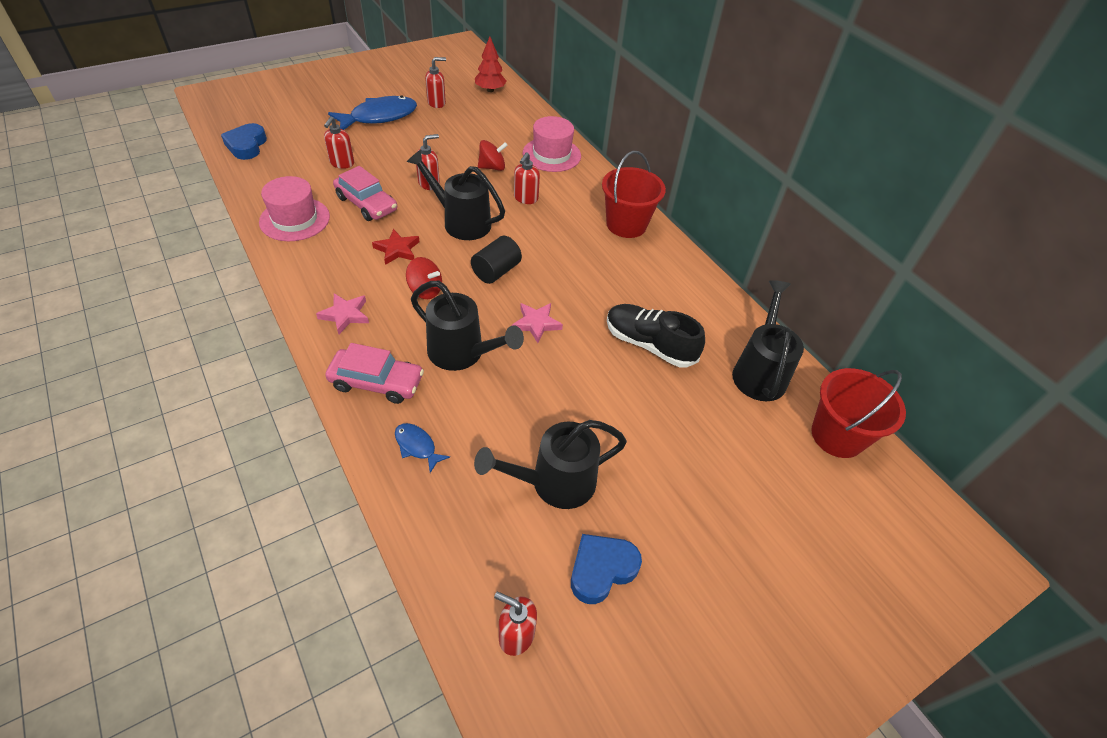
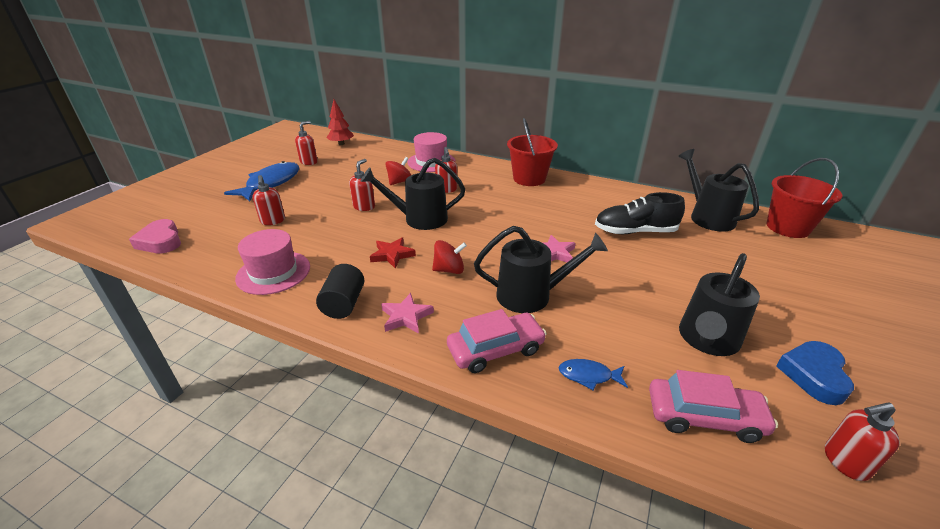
camera: 30 degrees left, 15 degrees down
(246, 145) = (161, 241): blue heart -> pink heart
(366, 204) = (328, 237): pink car -> pink car (704, 417)
(496, 271) = (484, 236): black cylinder -> black cylinder (344, 304)

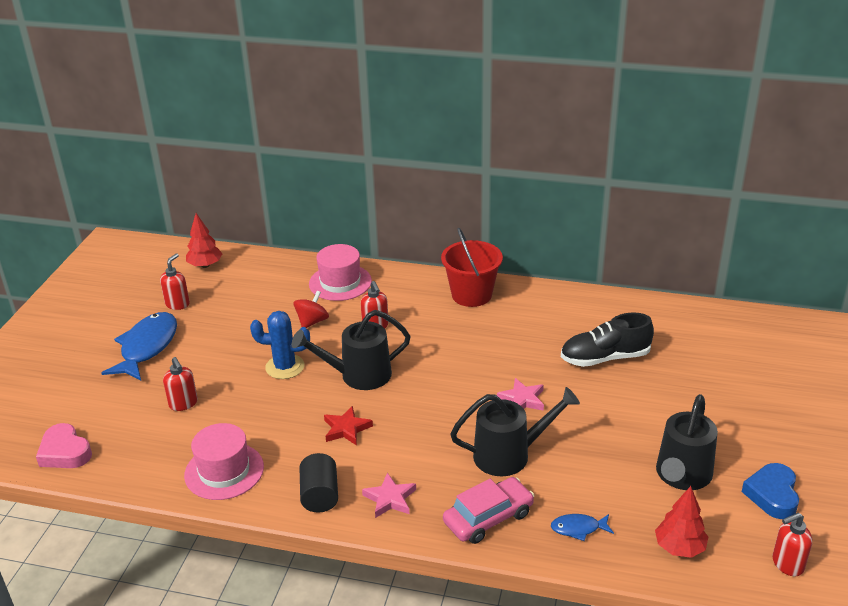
camera: 10 degrees left, 0 degrees up
(364, 207) = (285, 367): red soap dispenser -> blue cactus
(449, 270) = (416, 438): red spinning top -> none
(704, 417) = (679, 547): pink car -> red tree
(707, 216) = (682, 325): black watering can -> none
(787, 227) = (766, 328): red bucket -> none

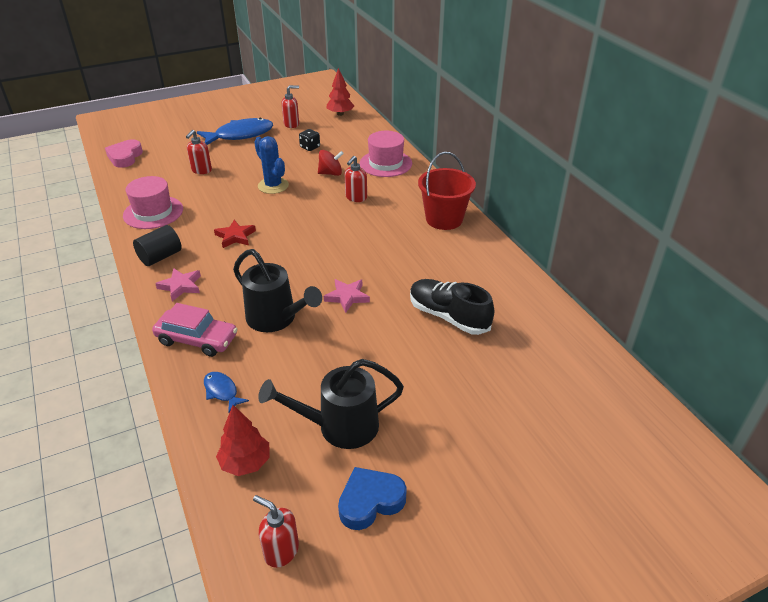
camera: 50 degrees right, 5 degrees up
(243, 313) = (310, 147): none -> black dice
(358, 375) = (295, 215): black watering can -> none

